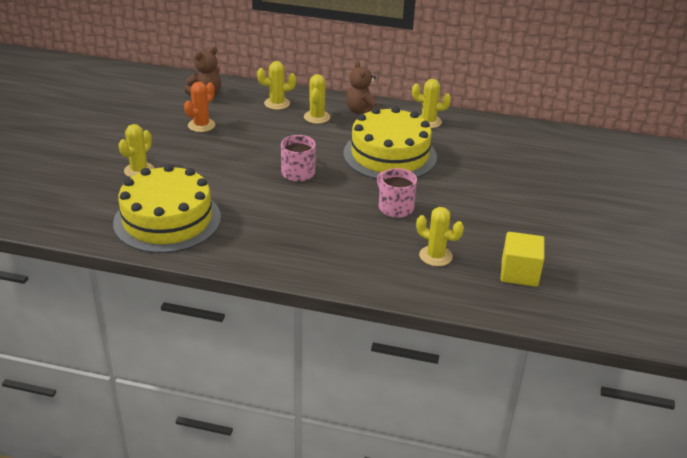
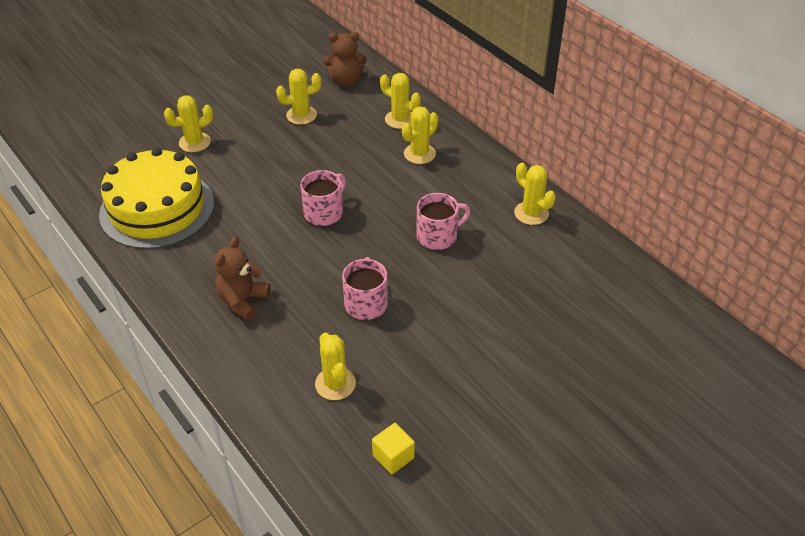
camera: 40 degrees right, 10 degrees up
(201, 125) = (301, 115): orange cactus -> yellow cactus
(362, 112) = (474, 168): brown teddy bear -> brown teddy bear (243, 301)
(390, 155) = (438, 236): yellow cake -> pink mug
(519, 273) = (393, 456): yellow cube -> yellow cube, size x0.65

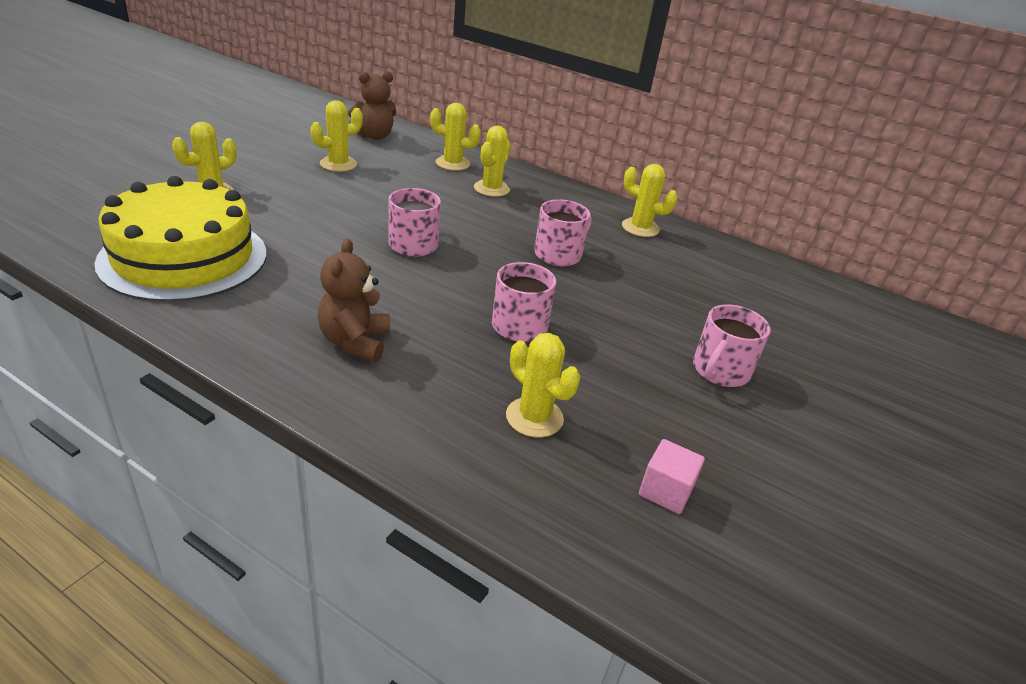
camera: 25 degrees left, 10 degrees down
(393, 456) = (665, 491): yellow cube -> pink cube
(501, 370) = (720, 371): none -> pink mug

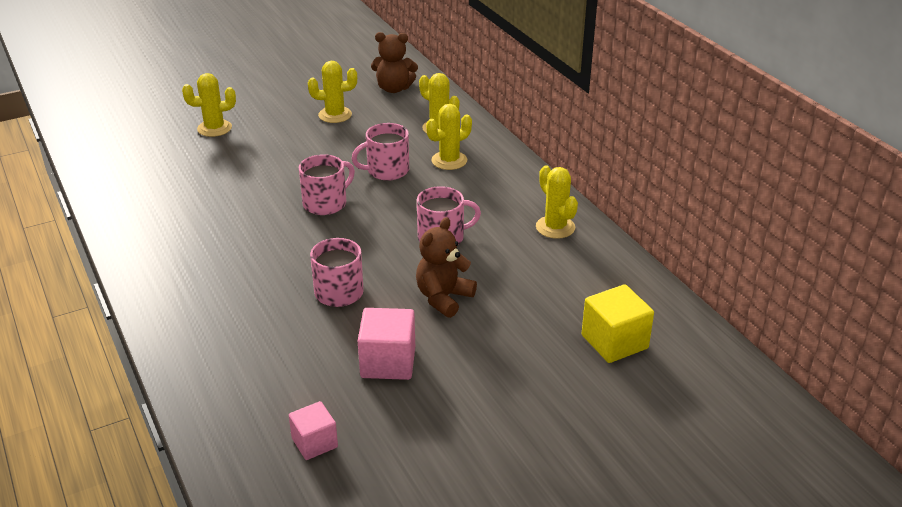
camera: 35 degrees right, 0 degrees up
(184, 257) = (152, 182): yellow cake -> none
(355, 342) = (207, 274): brown teddy bear -> brown teddy bear (443, 298)
(534, 417) = (277, 363): yellow cactus -> none
(640, 381) = (388, 362): none -> pink cube
(720, 371) = (469, 374): pink mug -> pink mug (387, 170)
(791, 310) = (614, 342): none -> yellow cube

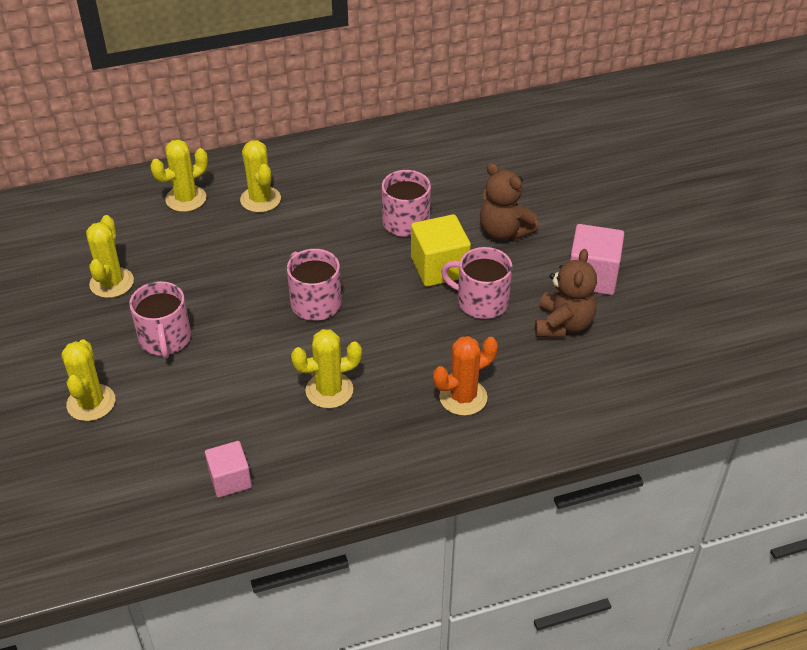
camera: 80 degrees left, 10 degrees up
(218, 291) = (463, 397): none -> orange cactus
(314, 443) = (694, 331): pink cube -> pink cube (230, 479)
(387, 170) = (263, 249): pink mug -> pink mug (165, 339)
(394, 88) = (69, 225): brown teddy bear -> brown teddy bear (563, 325)
(555, 227) = (408, 146): yellow cactus -> yellow cactus (329, 390)
(614, 342) = (579, 142): yellow cube -> yellow cube (439, 267)

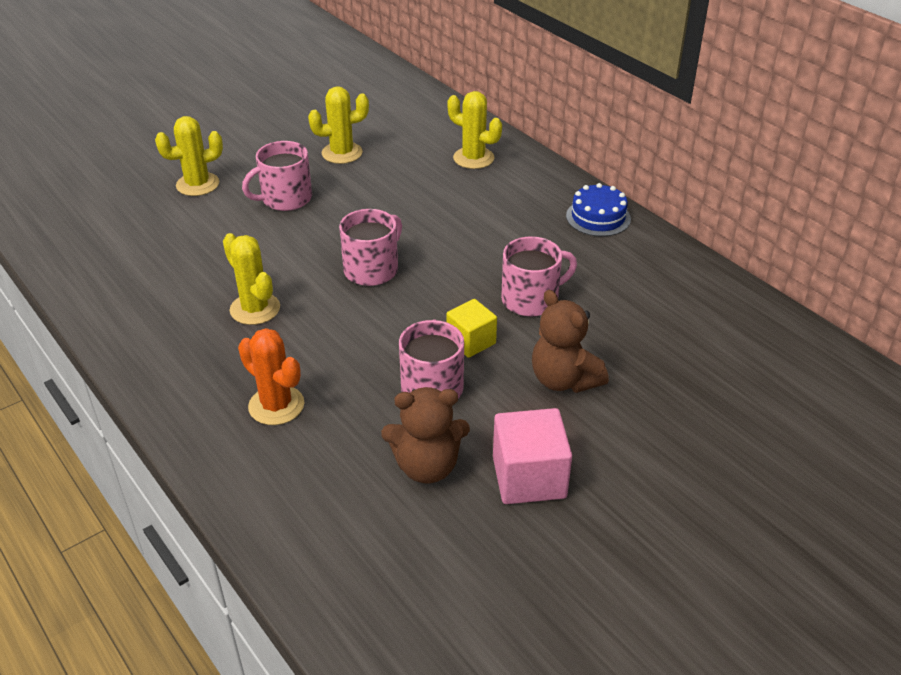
camera: 70 degrees right, 5 degrees down
(230, 479) = (128, 279): pink cube -> none
(260, 199) = (501, 198): yellow cactus -> none
(322, 155) = (598, 217): none -> blue cake
(439, 267) = (471, 341): yellow cube -> yellow cube, size x0.65
(504, 231) = (564, 380): brown teddy bear -> brown teddy bear turned 60 degrees counterclockwise

